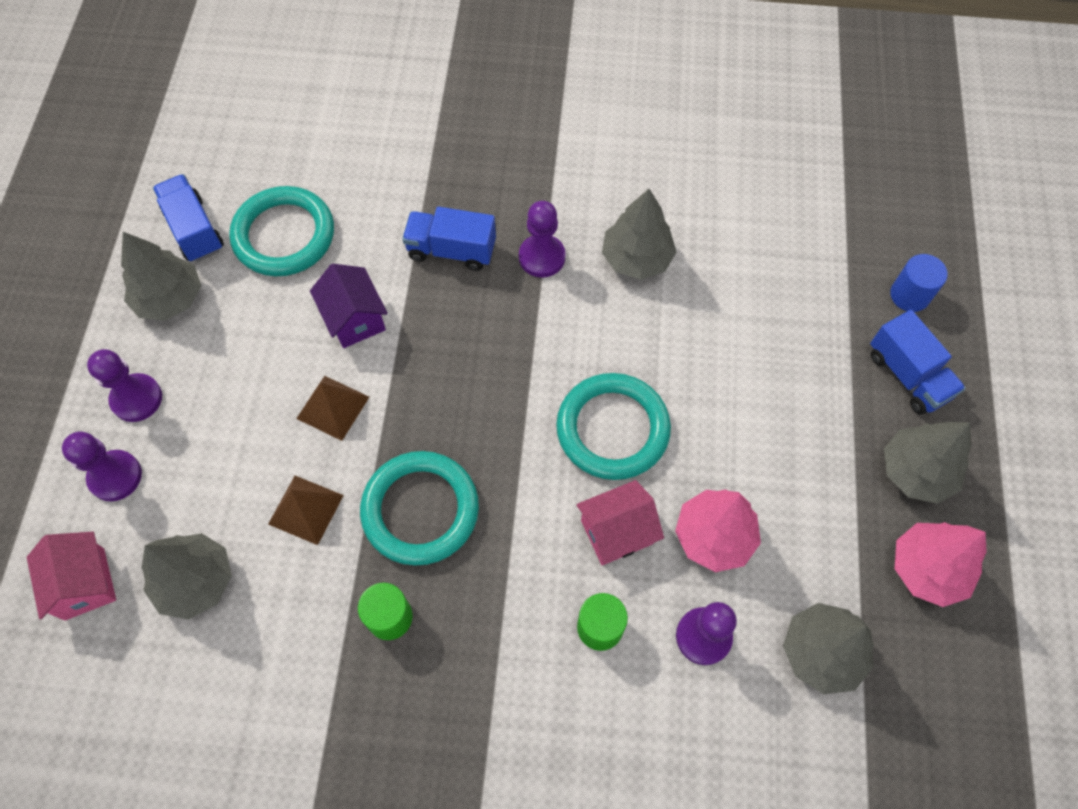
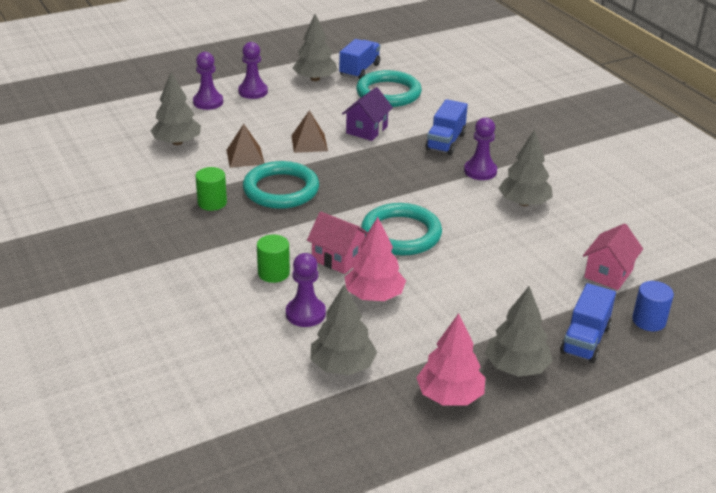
camera: 55 degrees right, 30 degrees down
(84, 583) = (148, 116): pink house -> pink house (608, 274)
(451, 250) = (445, 142): blue truck -> blue truck turned 135 degrees counterclockwise

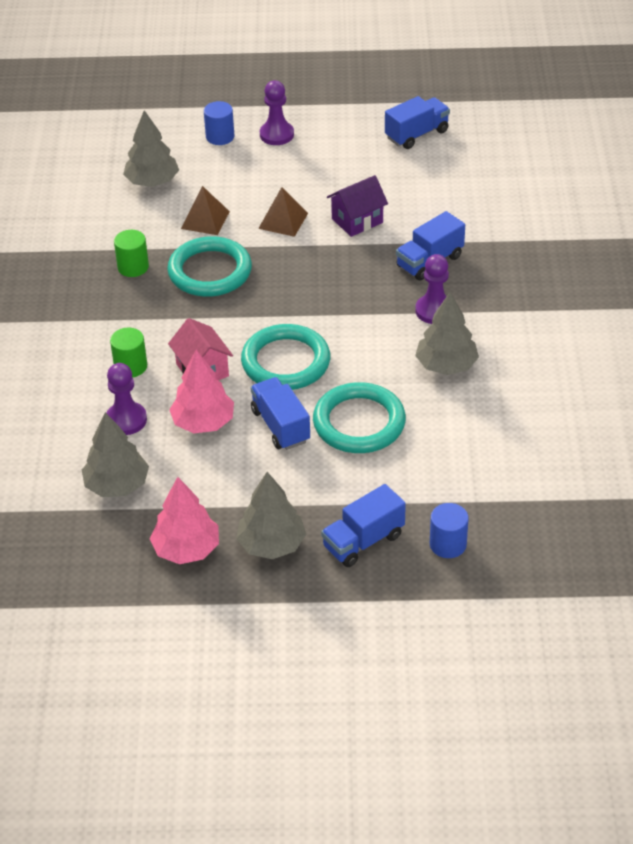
camera: 30 degrees right, 10 degrees up
(208, 102) = (220, 137): purple pawn -> blue cylinder
(315, 79) = (357, 134): grey tree -> none
(388, 93) = (422, 176): turquoise ring -> turquoise ring (359, 423)
(440, 279) = (280, 426): none -> blue truck
(608, 274) = (457, 478): pink house -> none

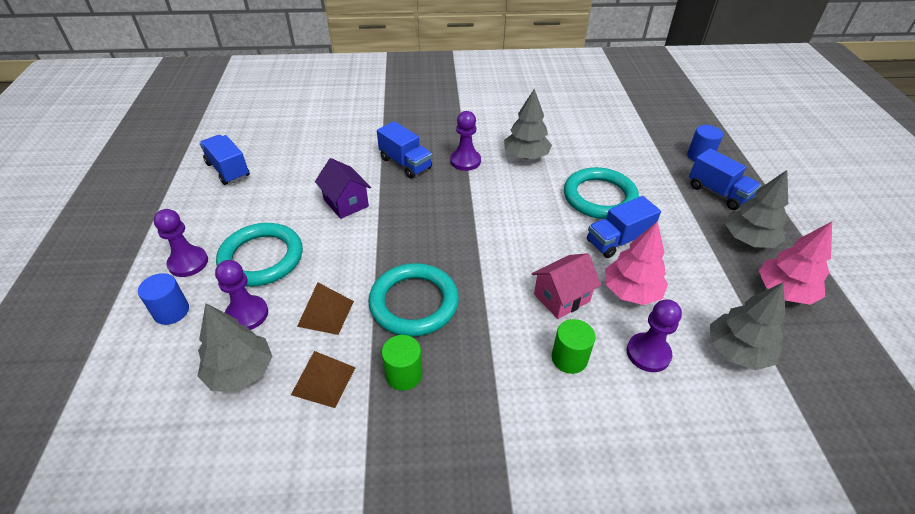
camera: 95 degrees left, 0 degrees up
(210, 176) = (247, 314): none -> purple pawn
(283, 221) = (338, 251): brown pyramid -> brown pyramid (323, 380)
(286, 362) = (539, 241): turquoise ring -> turquoise ring (261, 258)

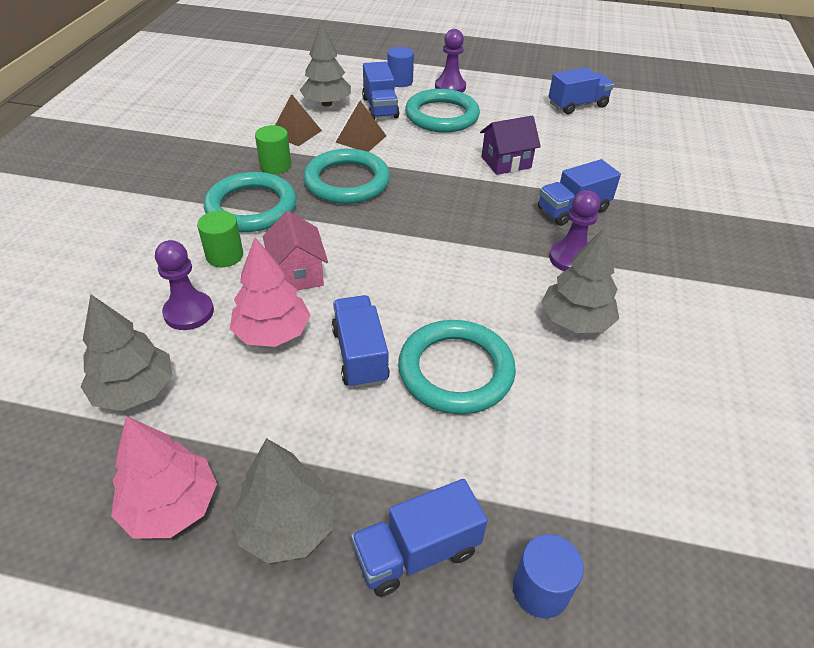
camera: 105 degrees right, 0 degrees up
(247, 314) = (380, 108): purple pawn -> blue truck
(488, 367) = (251, 207): none -> turquoise ring

